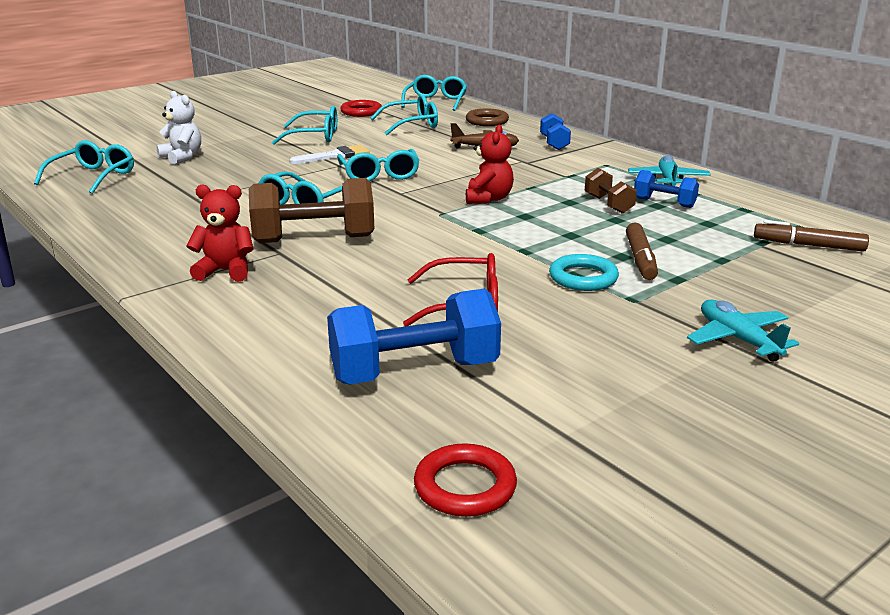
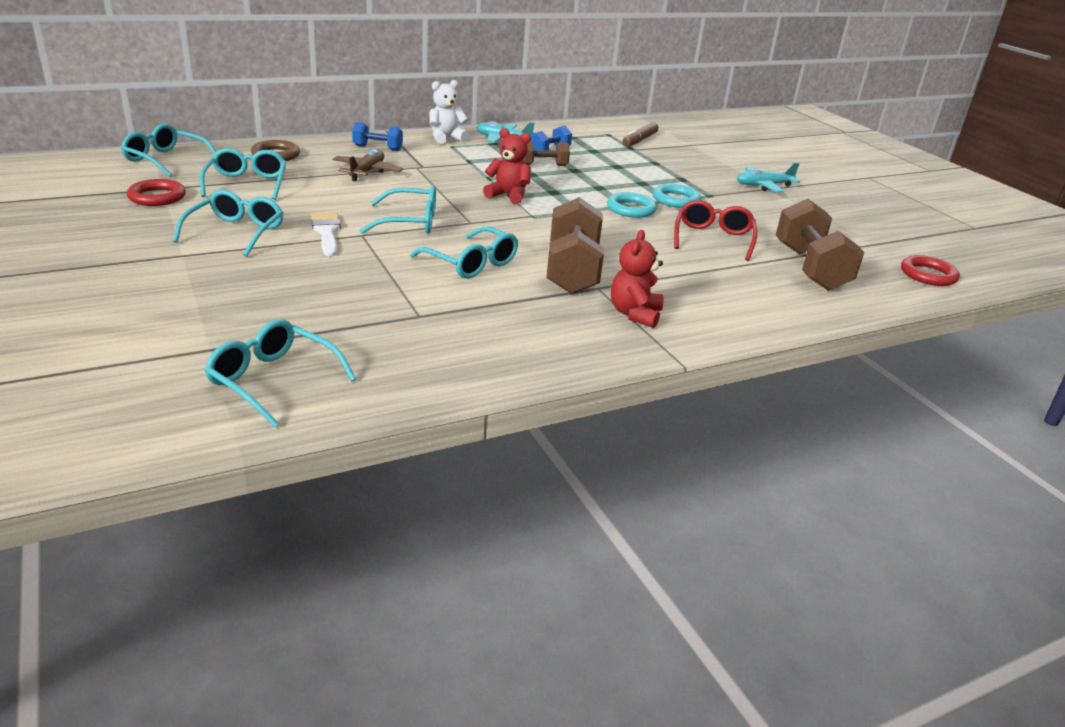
camera: 80 degrees left, 5 degrees up
(182, 157) = (241, 314): white teddy bear -> white teddy bear (446, 138)
(414, 372) = (810, 268): blue dumbbell -> brown dumbbell
(516, 255) = (631, 209): none -> turquoise ring
(640, 259) = (648, 180): brown marker -> none

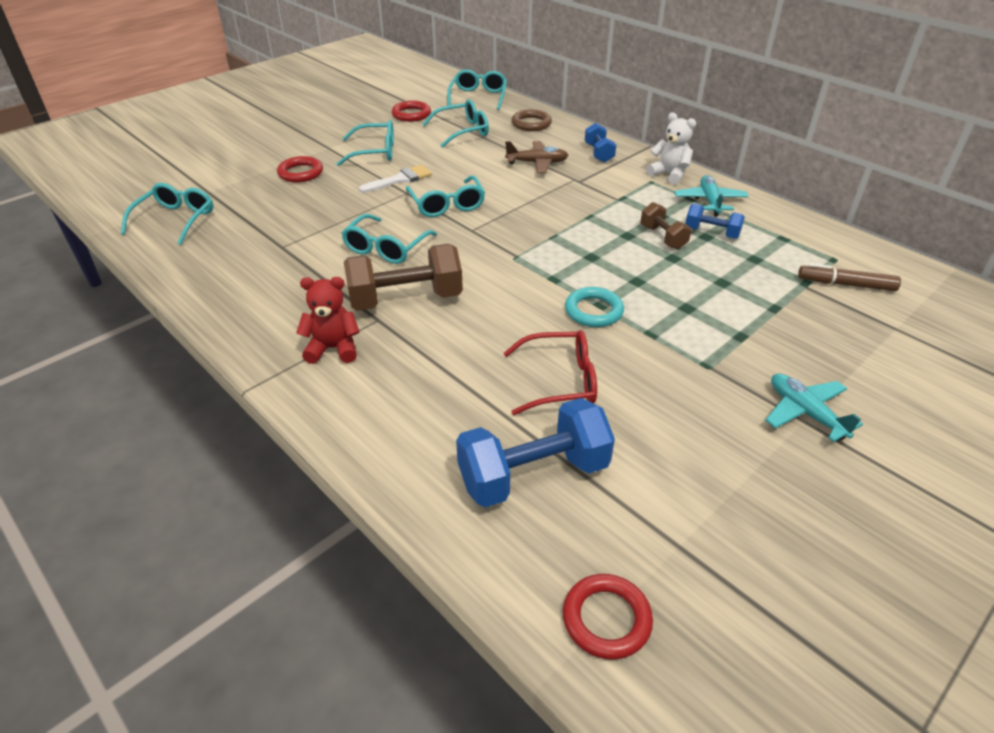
camera: 75 degrees right, 10 degrees up
(235, 281) = (300, 173): none -> red ring
(508, 195) = (554, 235): red teddy bear -> none
(676, 200) = (658, 339): turquoise ring -> none
(810, 268) = (533, 474): brown dumbbell -> blue dumbbell

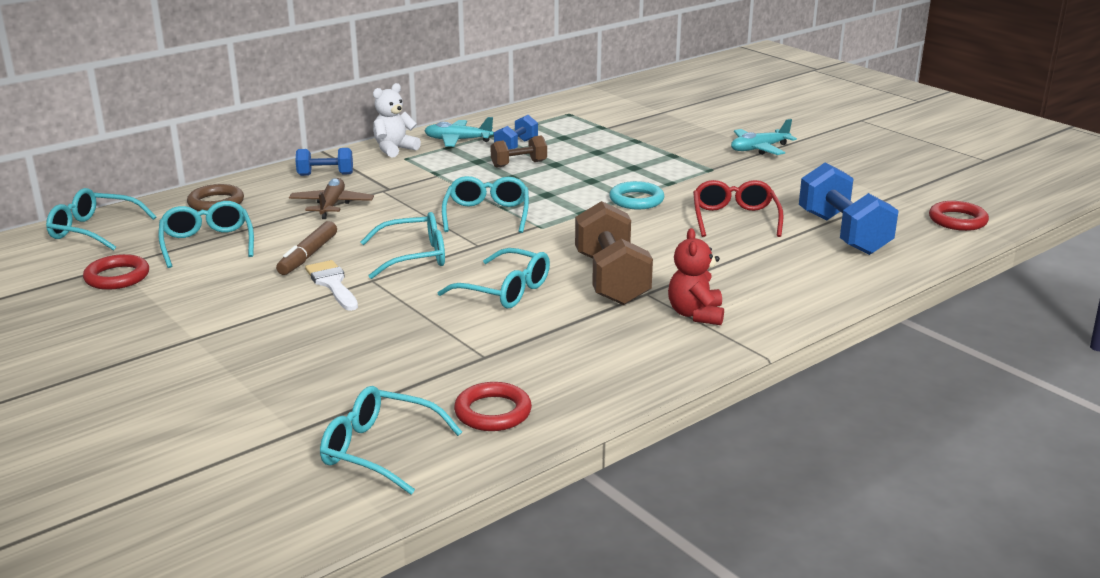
camera: 85 degrees left, 15 degrees down
(300, 173) = (271, 356): red ring -> red ring (493, 412)
(375, 152) = (234, 302): turquoise glasses -> turquoise glasses (487, 214)
(846, 284) = (606, 116): brown marker -> brown marker (308, 255)

